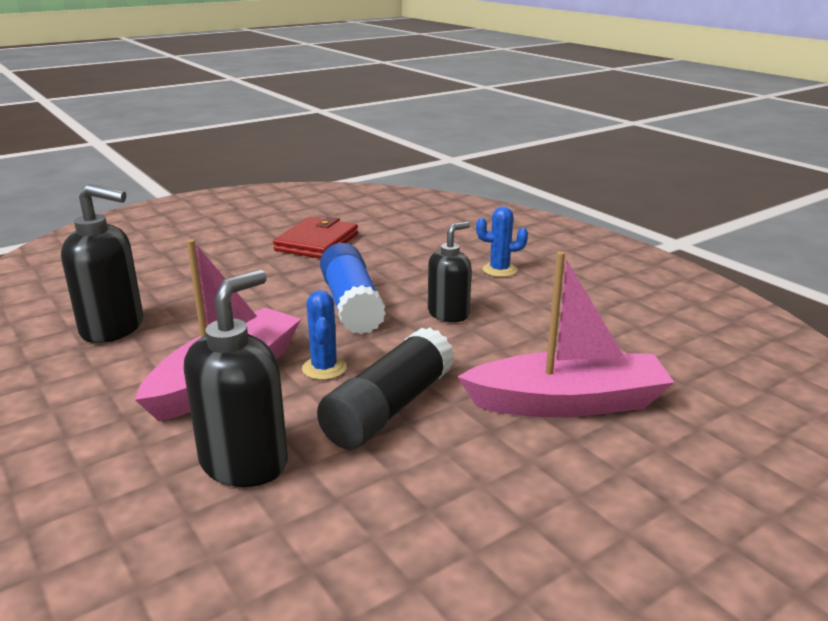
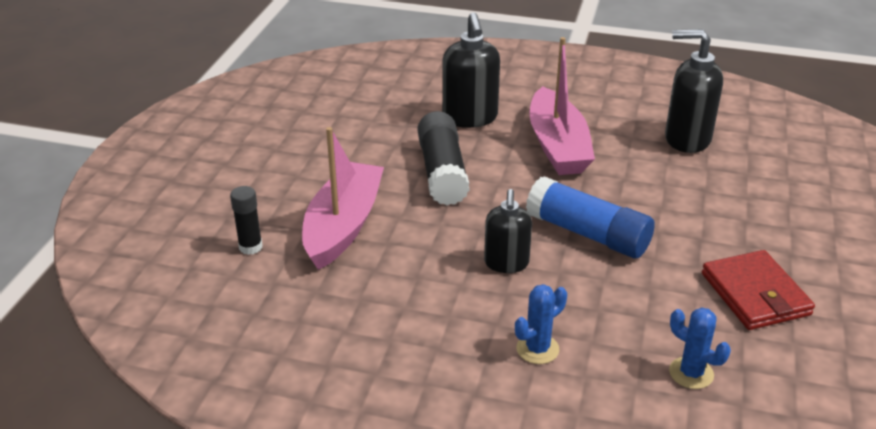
camera: 140 degrees right, 10 degrees up
(113, 328) = (686, 139): black soap dispenser -> black soap dispenser turned 45 degrees clockwise
(324, 368) = (517, 177): blue cactus -> blue cactus (691, 373)
(567, 402) = (343, 226): pink boat -> pink boat turned 150 degrees clockwise
(697, 426) = (250, 247): none -> black glue stick

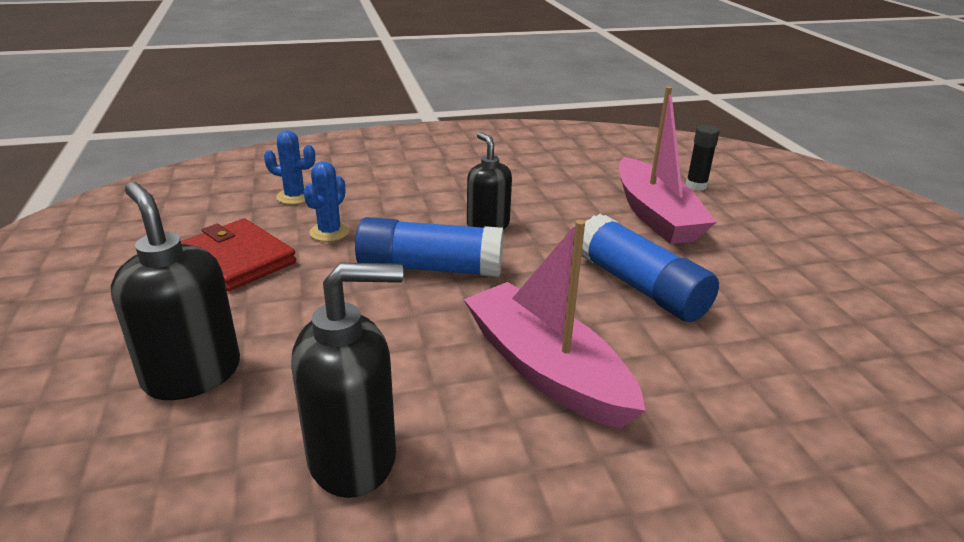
camera: 150 degrees right, 5 degrees down
(442, 172) = (640, 287): black glue stick -> blue glue stick
(470, 118) = (708, 377): black soap dispenser -> black soap dispenser (192, 374)
(537, 349) = (418, 184): blue cactus -> blue cactus (329, 232)

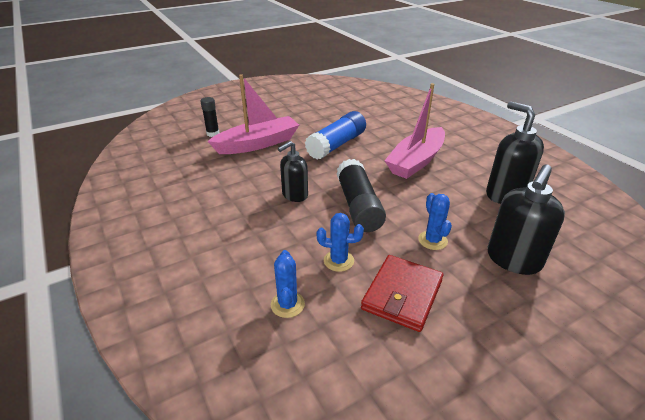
camera: 105 degrees left, 5 degrees up
(303, 310) = (432, 240): none -> blue cactus
(429, 268) = (358, 206): blue glue stick -> black glue stick

